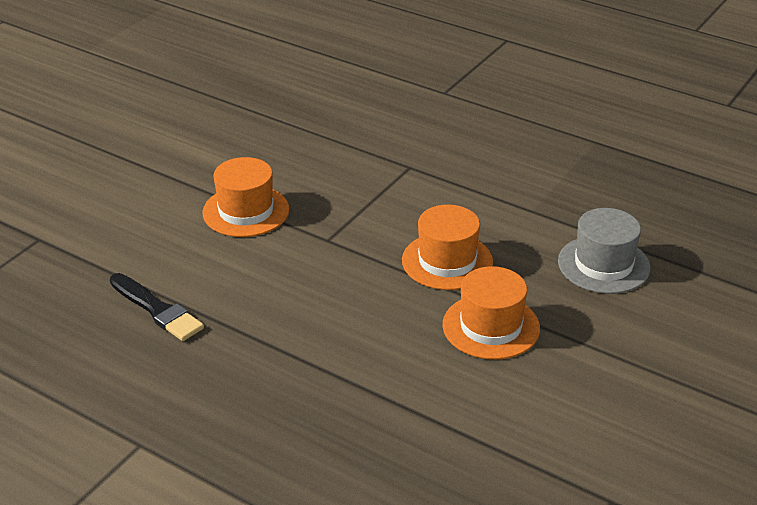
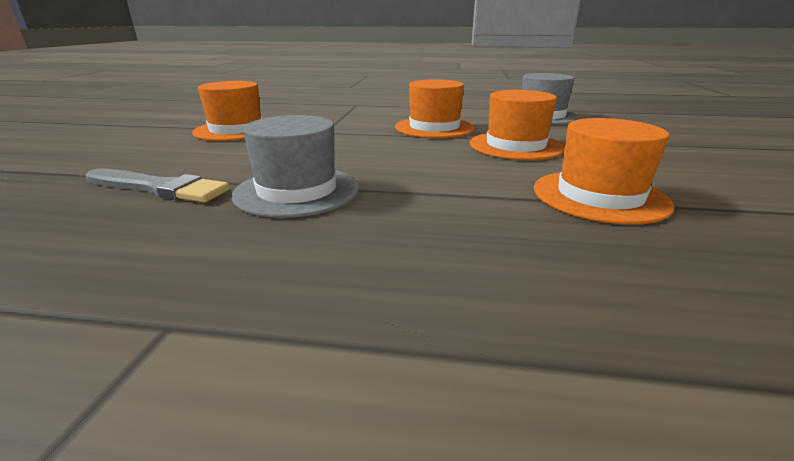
camera: 25 degrees left, 10 degrees down
(157, 310) = (159, 188): black brush -> grey brush
(250, 344) = (297, 191): none -> grey hat
(468, 424) = (599, 196): none -> orange hat

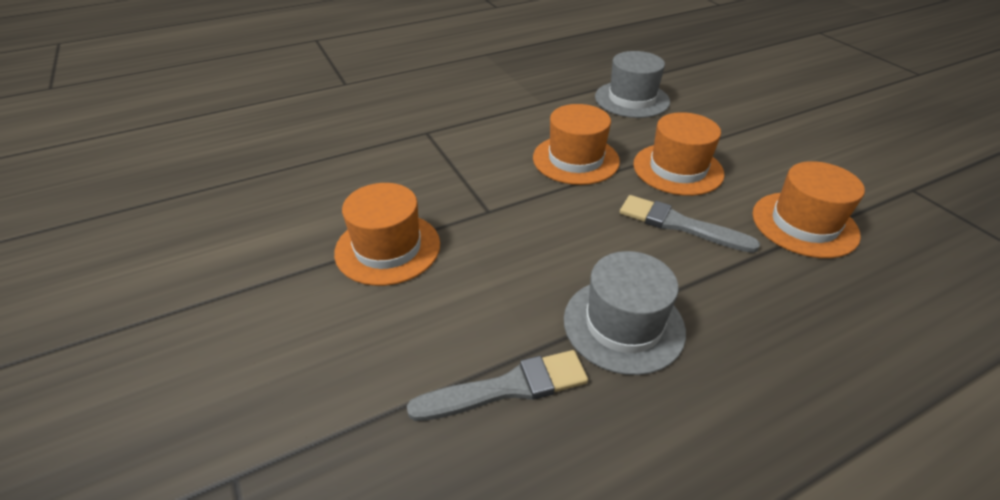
camera: 35 degrees left, 15 degrees up
(456, 166) = (679, 225): none -> grey brush

